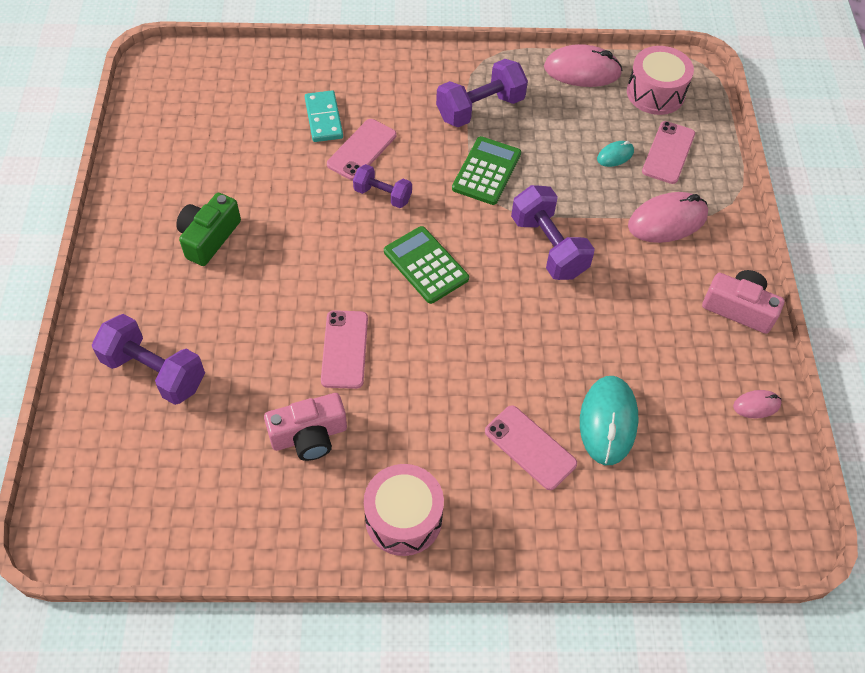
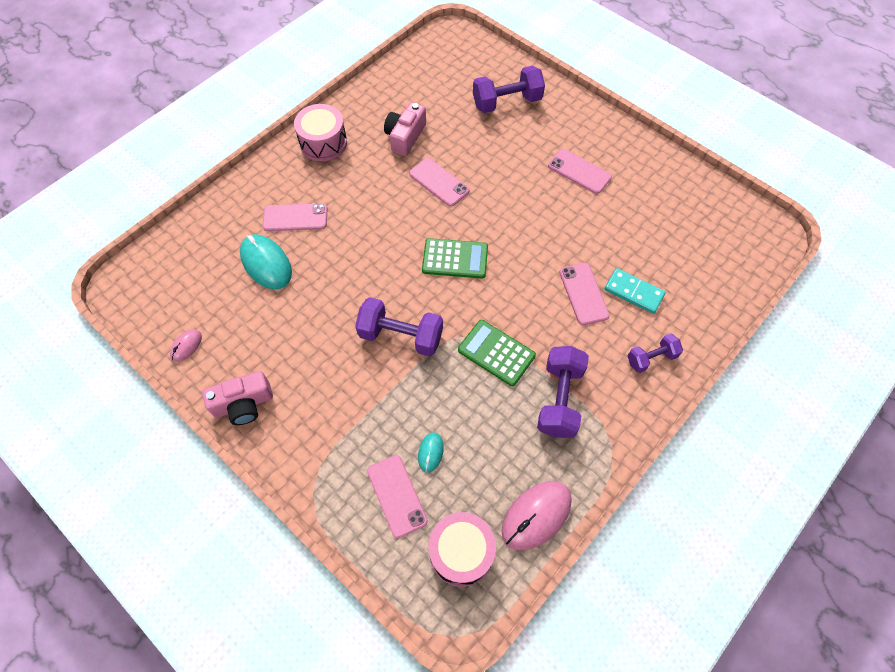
camera: 135 degrees right, 5 degrees up
(209, 237) = (579, 171): green camera -> pink phone
(382, 195) = (532, 277): purple dumbbell -> purple dumbbell (651, 358)
(486, 171) = (496, 353): green calculator -> green calculator turned 150 degrees clockwise
(667, 221) = (345, 430): pink mouse -> none

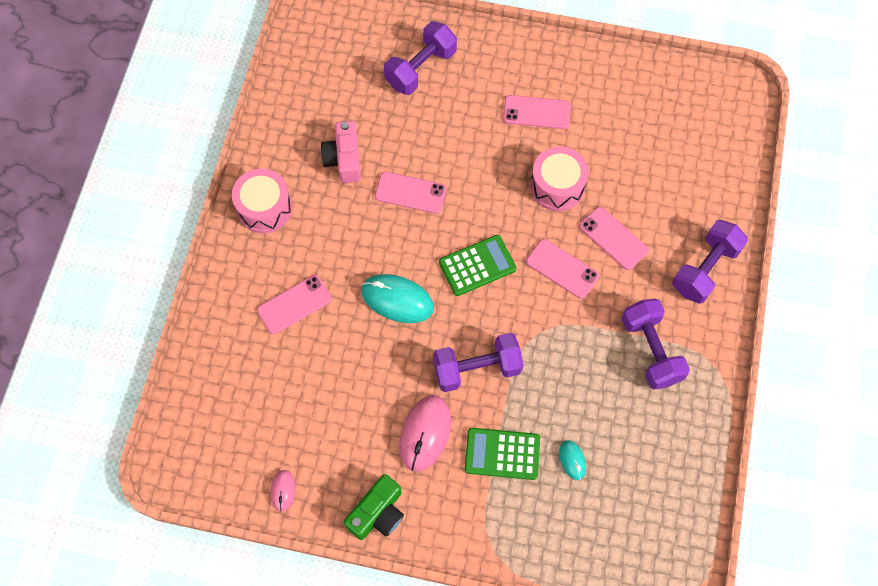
camera: 30 degrees left, 5 degrees up
(243, 404) = (378, 513): pink camera -> green camera
(266, 264) = (300, 367): turquoise mouse -> turquoise mouse (397, 300)
(397, 495) = (568, 513): pink phone -> pink phone (562, 269)
(461, 552) = (650, 529): pink drum -> pink drum (557, 186)
(496, 353) = (571, 337): green calculator -> green calculator (502, 454)
(536, 515) = (691, 463): pink mouse -> pink mouse (425, 433)
(634, 292) = (655, 213): turquoise domino -> none
(651, 358) = (705, 269): purple dumbbell -> purple dumbbell, size x1.65

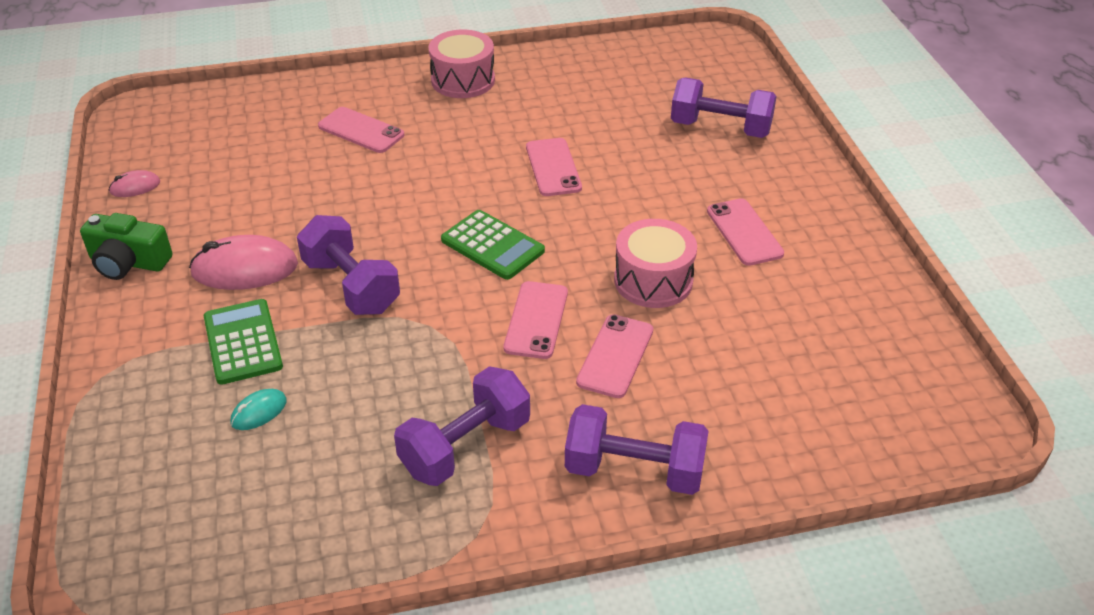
camera: 65 degrees right, 25 degrees down
(344, 159) = (560, 111): pink camera -> none
(397, 300) = (408, 198): turquoise mouse -> none

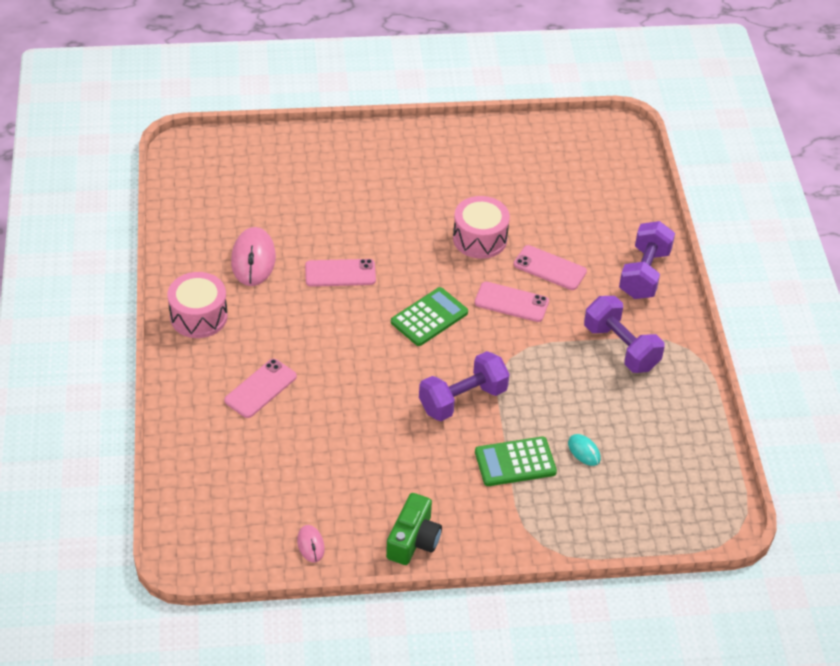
camera: 85 degrees left, 5 degrees up
(245, 269) = (434, 464): pink mouse -> pink mouse (253, 260)
(720, 128) = (310, 172): purple dumbbell -> none
(744, 232) = (436, 185): pink phone -> none

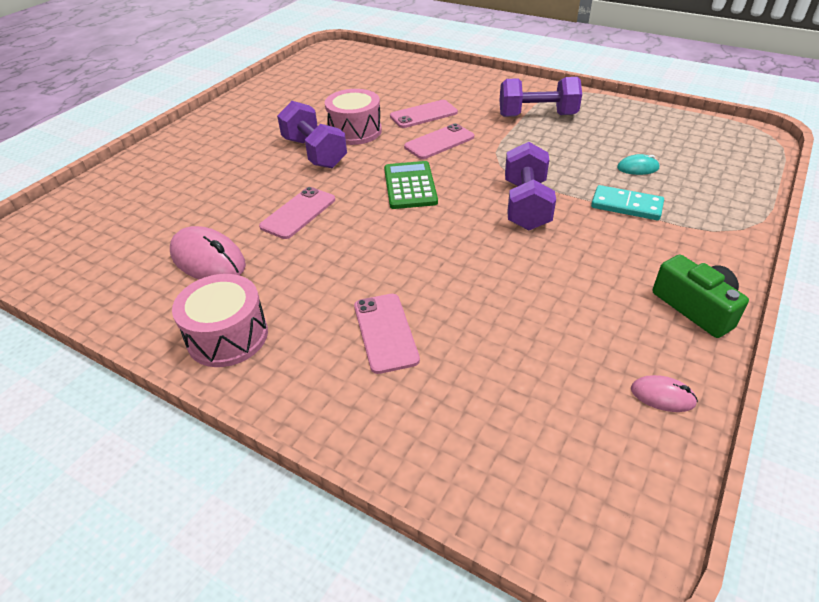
camera: 50 degrees left, 5 degrees down
(515, 462) = (626, 206): green calculator -> turquoise domino
(644, 274) = (473, 84): purple dumbbell -> purple dumbbell (314, 153)

